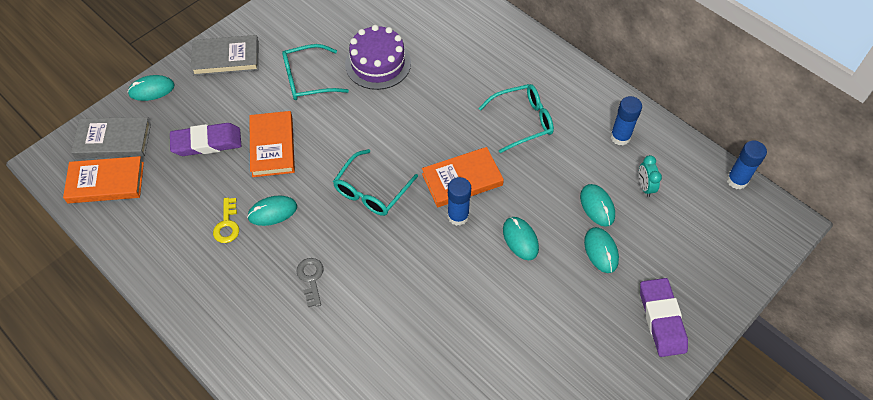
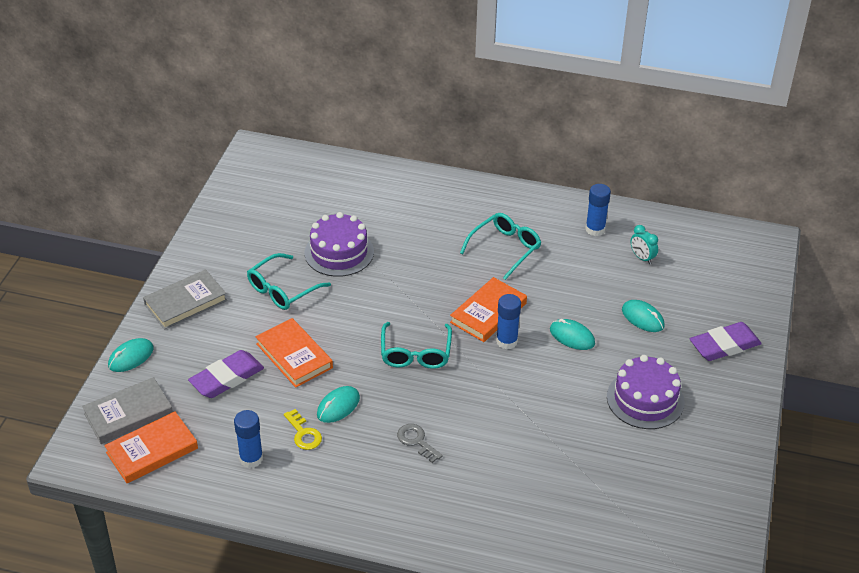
camera: 30 degrees left, 15 degrees down
(542, 339) = (645, 399): none -> purple cake
(597, 206) = (615, 287): turquoise mouse -> none
(661, 319) = (724, 345): purple eraser -> purple eraser turned 75 degrees counterclockwise
(737, 180) = (709, 225): blue glue stick -> blue glue stick (251, 459)

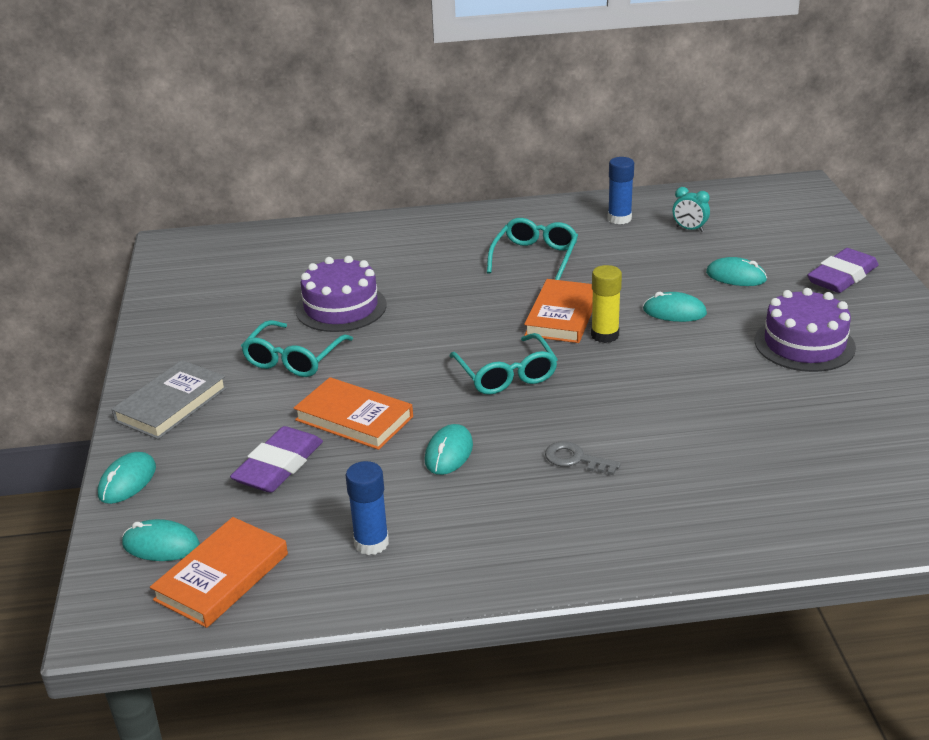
camera: 20 degrees left, 10 degrees down
(128, 414) = (161, 545): grey book -> turquoise mouse
(303, 434) = (424, 494): yellow key -> none
(506, 341) = (605, 335): blue glue stick -> yellow glue stick

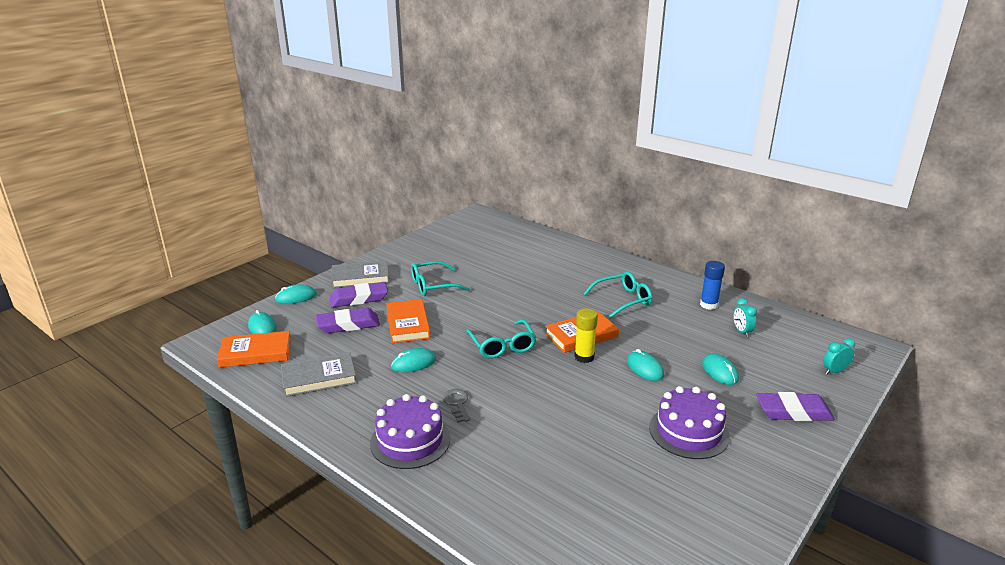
camera: 45 degrees right, 5 degrees down
(226, 429) = (359, 298): none -> purple eraser
(341, 307) = (491, 275): purple cake -> purple cake (410, 440)
(371, 543) = (319, 378): blue glue stick -> grey book
(506, 374) = (502, 346): turquoise glasses -> turquoise glasses turned 45 degrees counterclockwise
(812, 224) = (834, 371): none -> turquoise clock

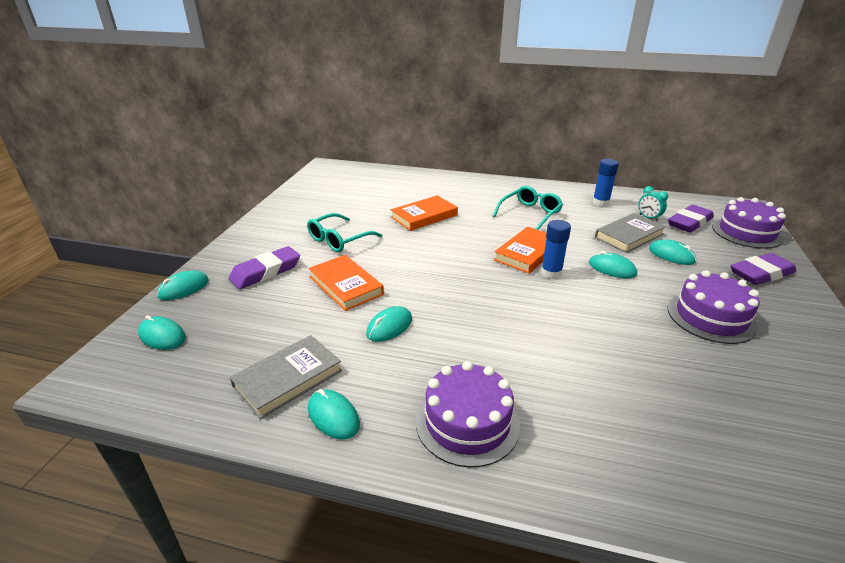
camera: 25 degrees left, 5 degrees up
(256, 353) = (175, 371): orange book -> orange book (424, 216)
(329, 409) = (333, 416): none -> turquoise mouse
(348, 325) = (275, 304): purple eraser -> purple eraser (689, 223)
(360, 277) = (249, 249): grey book -> grey book (629, 236)
(457, 403) = (478, 358): grey key -> none
(502, 346) = (465, 282): turquoise glasses -> none
(584, 357) = (551, 273): yellow glue stick -> blue glue stick
(834, 371) = (746, 232): turquoise clock -> purple cake

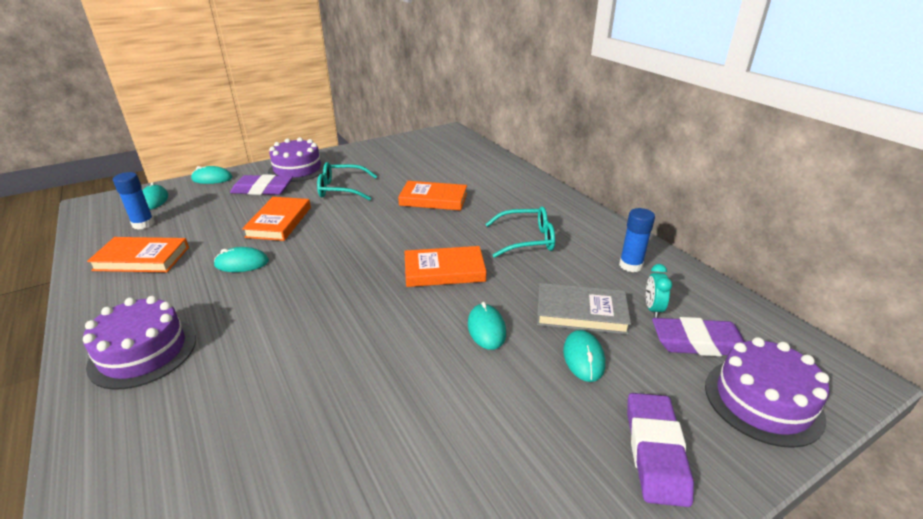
camera: 45 degrees right, 0 degrees up
(288, 379) = (142, 259): grey book -> orange book
(333, 416) = (112, 294): turquoise mouse -> none
(551, 273) = (425, 297): blue glue stick -> blue glue stick (143, 224)
(711, 317) = (473, 438): purple cake -> purple cake (297, 169)
(761, 274) = (655, 451): purple eraser -> purple eraser turned 75 degrees clockwise

